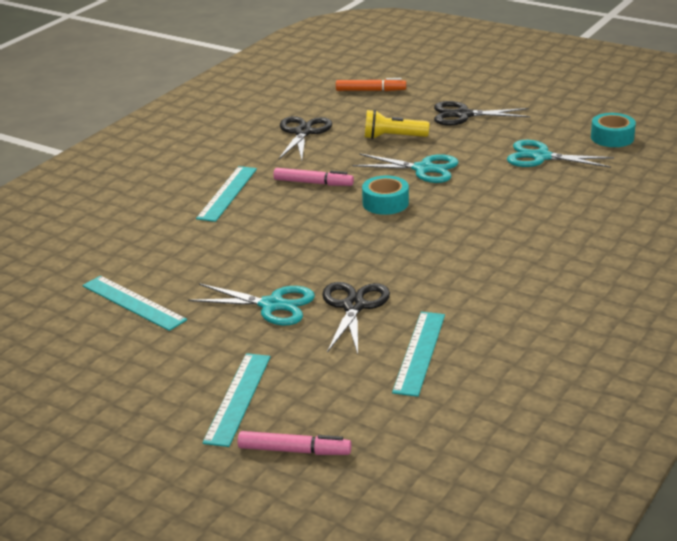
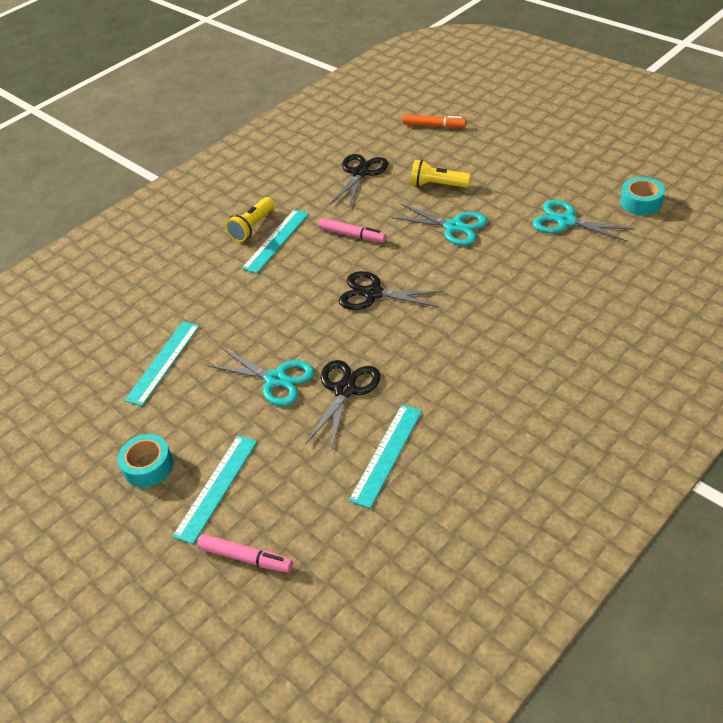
camera: 15 degrees right, 15 degrees up
(133, 303) = (163, 362): turquoise ruler -> turquoise ruler turned 60 degrees clockwise
(195, 184) = (252, 227): none -> yellow flashlight
(385, 203) = (408, 266): turquoise tape -> turquoise tape (148, 466)
(463, 115) = (509, 162): black scissors -> black scissors (373, 293)

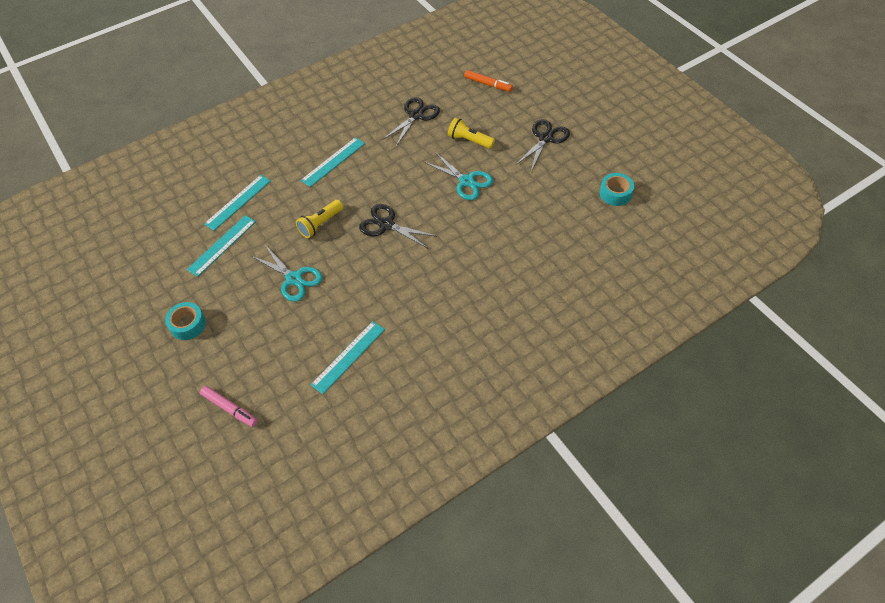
camera: 10 degrees right, 10 degrees up
(216, 487) = (227, 352): turquoise ruler -> turquoise ruler (238, 202)
(252, 227) = (320, 146): yellow flashlight -> yellow flashlight (320, 224)
(345, 390) = (338, 299): black scissors -> black scissors (545, 138)
(352, 235) = (390, 170): pink marker -> none
(566, 221) = (552, 197): turquoise scissors -> none

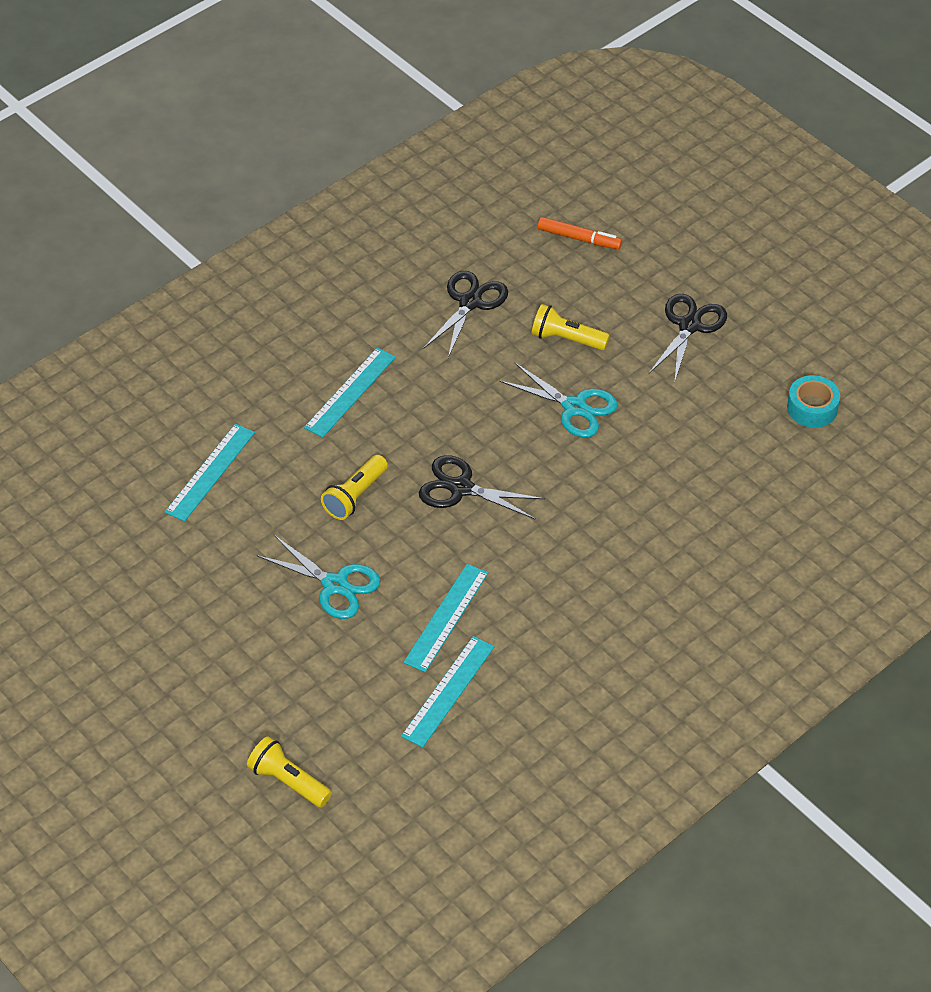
camera: 10 degrees left, 5 degrees down
(188, 324) = (187, 669): turquoise tape -> none
(222, 245) = (204, 543): turquoise ruler -> turquoise ruler (446, 617)
(230, 408) = (288, 781): pink marker -> yellow flashlight

